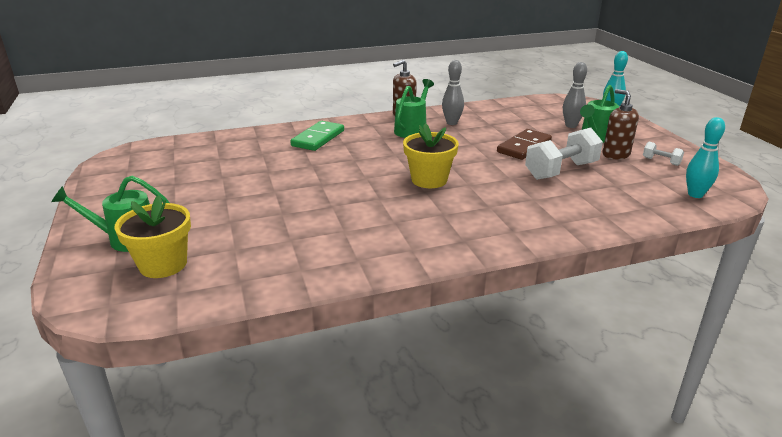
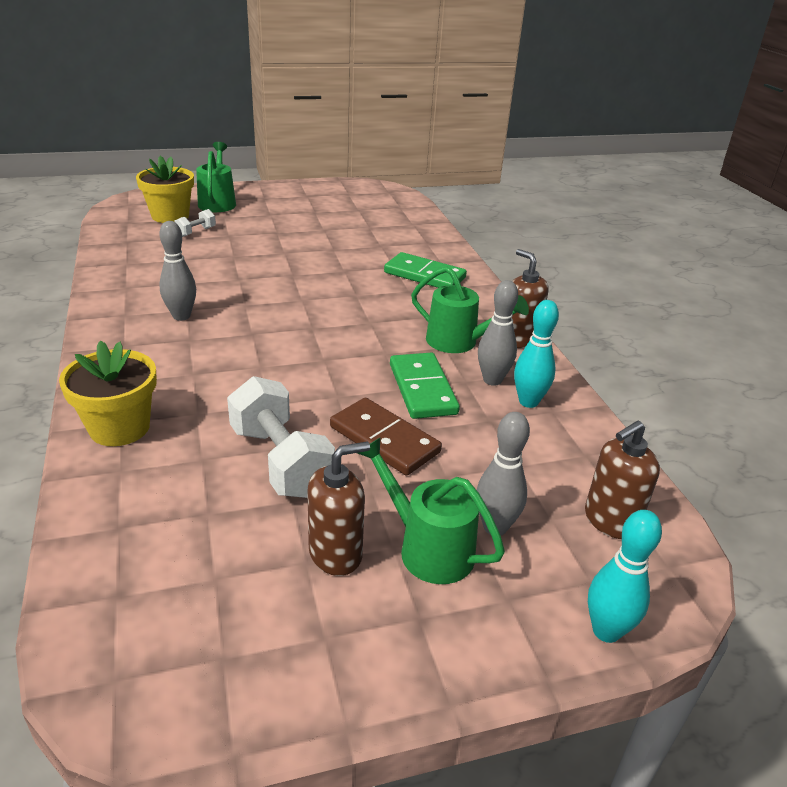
camera: 90 degrees right, 5 degrees up
(407, 222) = (181, 316): none -> grey bowling pin
(429, 180) = (283, 339): yellow flower pot -> yellow flower pot (119, 428)
(470, 139) = (422, 389): none -> green domino
(549, 107) = (610, 521): none -> brown soap dispenser
(661, 161) = (289, 620): white dumbbell -> white dumbbell (196, 232)
(695, 194) = (129, 615): turquoise bowling pin -> turquoise bowling pin (528, 402)

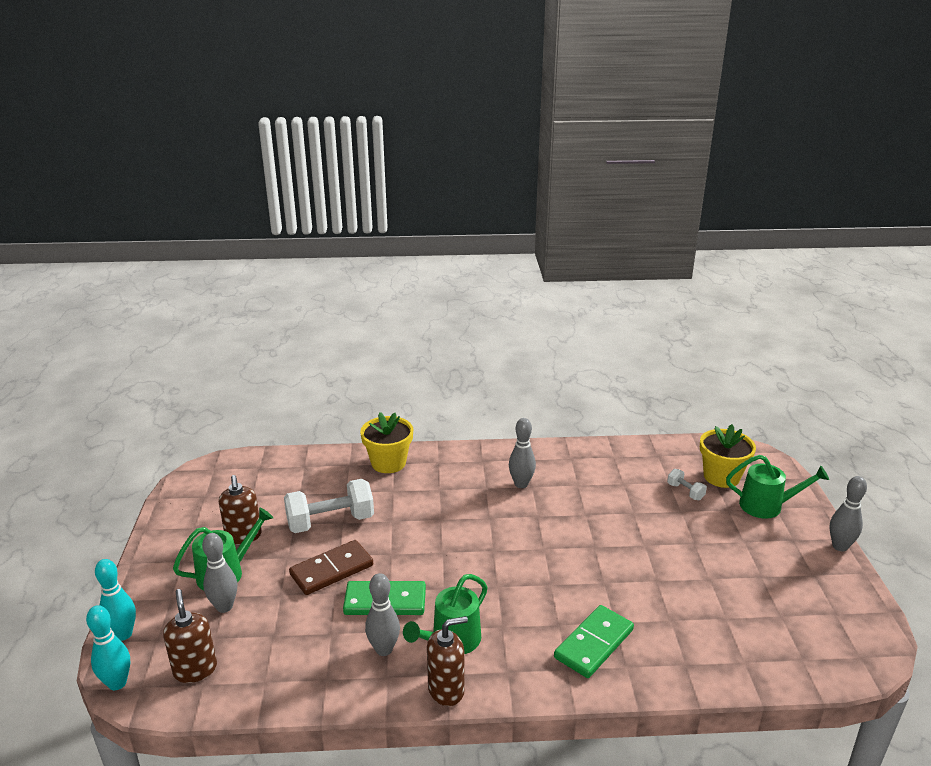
camera: 105 degrees right, 5 degrees down
(270, 184) = (839, 546): none -> grey bowling pin
(528, 402) = (345, 665): turquoise bowling pin -> turquoise bowling pin (117, 683)

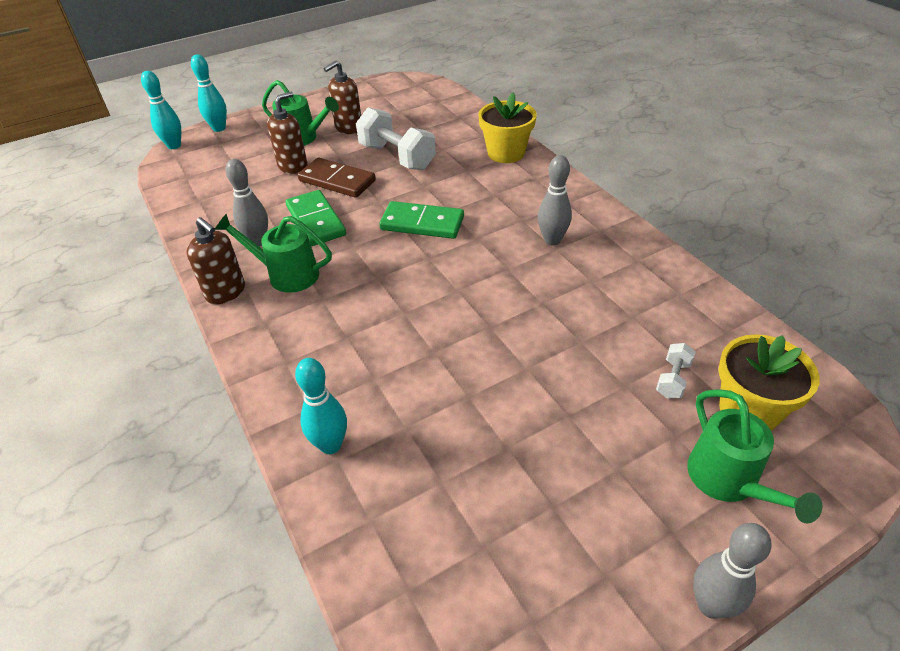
camera: 65 degrees right, 15 degrees up
(195, 669) = (198, 168): brown soap dispenser -> brown soap dispenser (293, 166)
(224, 607) = (266, 152): grey bowling pin -> none
(593, 644) = (331, 371): green domino -> green domino (422, 223)
(670, 664) = (330, 445): none -> turquoise bowling pin

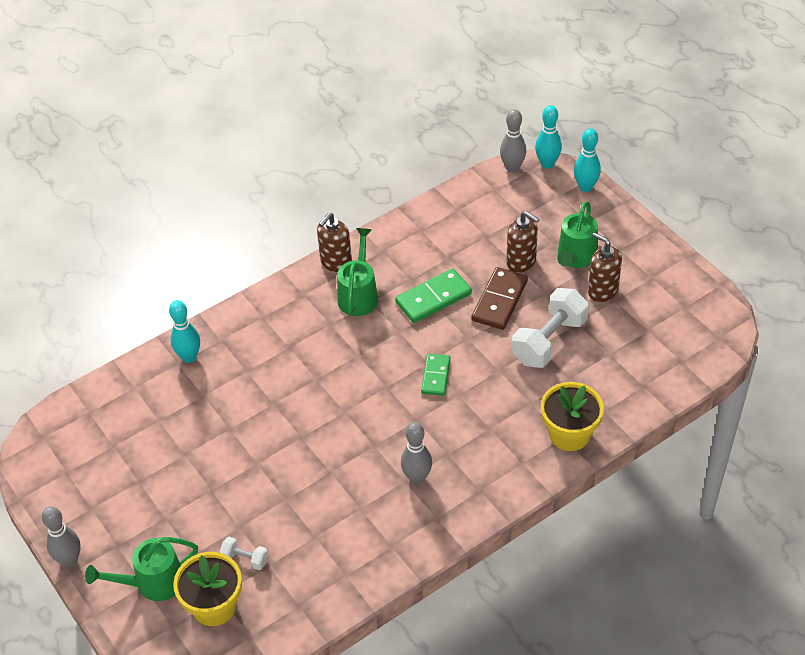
camera: 85 degrees right, 5 degrees up
(258, 241) = (401, 266): grey bowling pin -> grey bowling pin (512, 168)
(422, 223) = (436, 376): green domino -> green domino, size x0.65

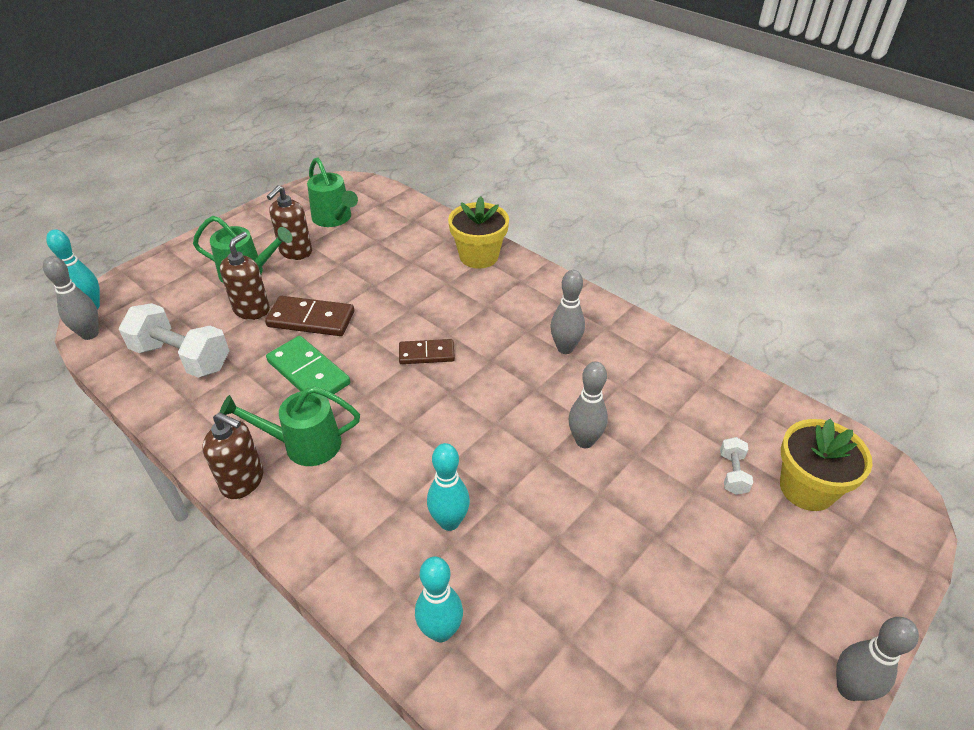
camera: 105 degrees left, 5 degrees down
(152, 583) = (818, 564): green watering can -> green watering can (334, 219)
(308, 467) = (584, 441): none -> grey bowling pin
(436, 376) = (426, 354): green domino -> brown domino
(549, 341) = (365, 279): white dumbbell -> white dumbbell (182, 357)
(585, 187) = (139, 275): turquoise bowling pin -> turquoise bowling pin (449, 522)

